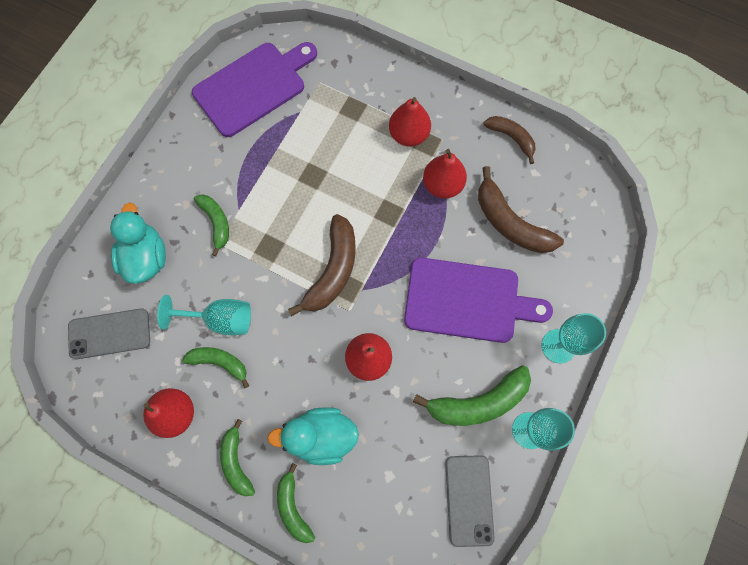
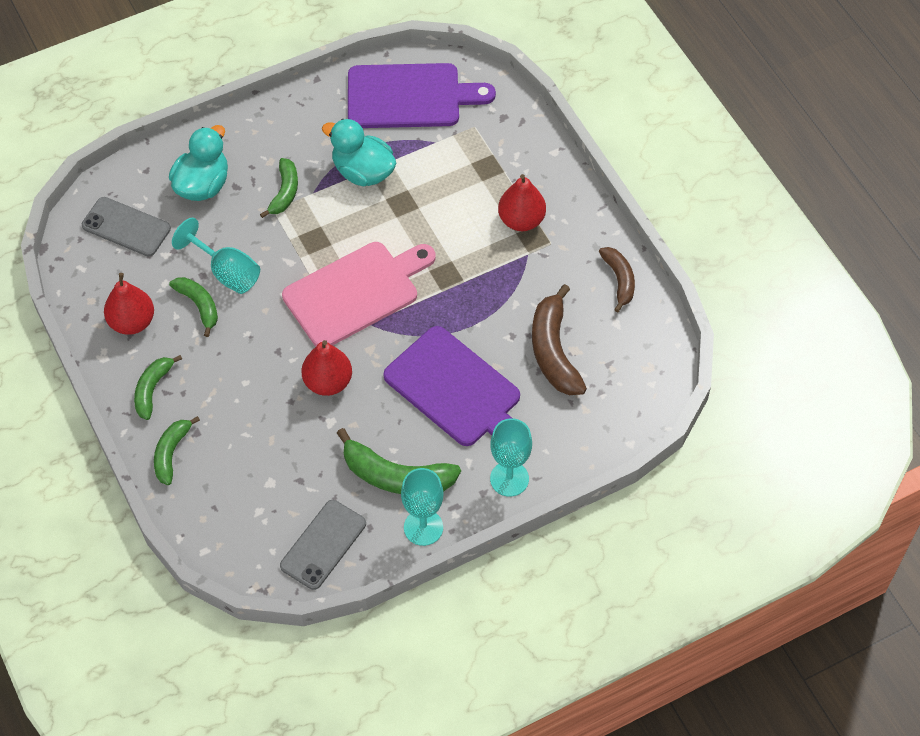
camera: 35 degrees right, 15 degrees down
(321, 436) = (238, 415): turquoise duck -> turquoise duck (363, 172)
(333, 270) = (355, 292): brown banana -> pink cutting board
(442, 185) = (516, 281): red pear -> none

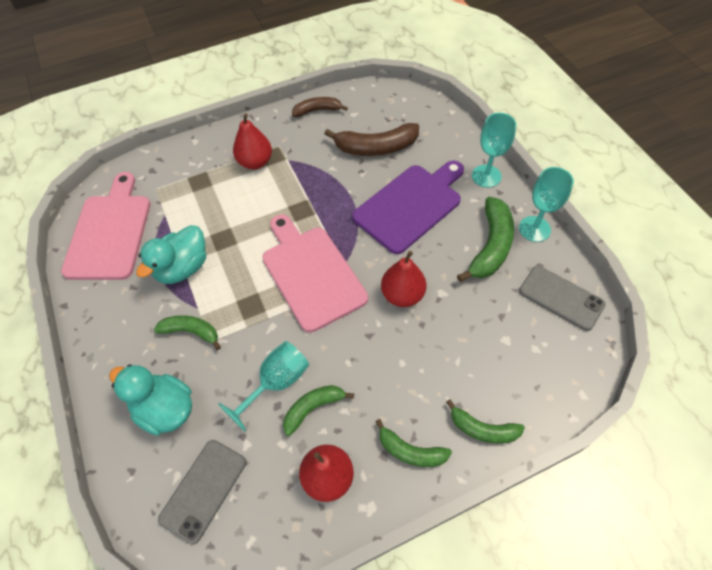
camera: 85 degrees left, 0 degrees up
(409, 96) = (110, 232): purple cutting board -> pink cutting board

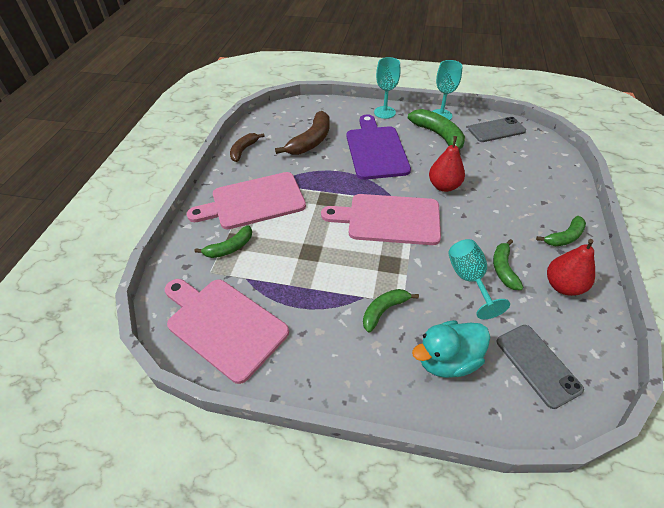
camera: 55 degrees left, 10 degrees down
(183, 268) = (314, 289): turquoise duck -> none
(255, 162) = (254, 201): red pear -> pink cutting board
(482, 429) = (565, 200): green banana -> green banana (230, 248)

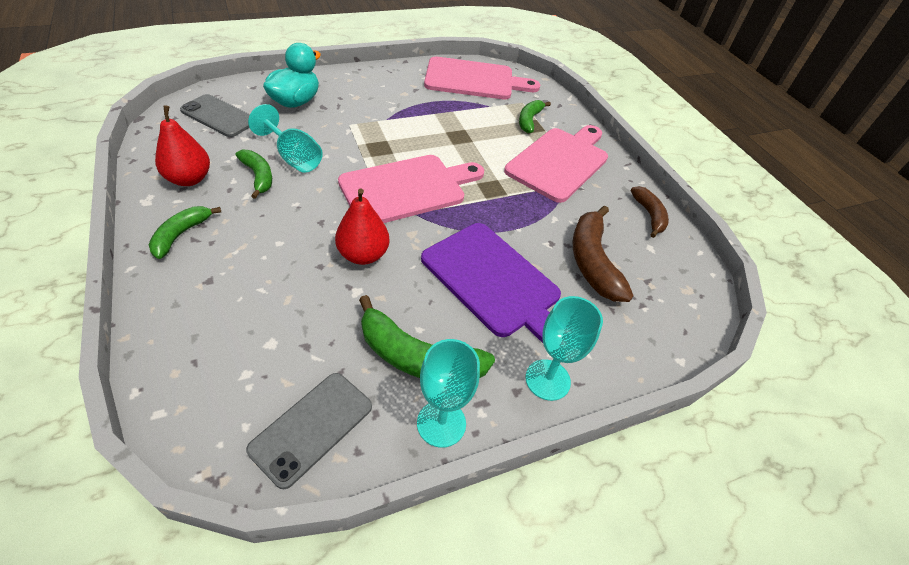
camera: 140 degrees right, 0 degrees up
(384, 310) = (362, 116): green banana -> none

